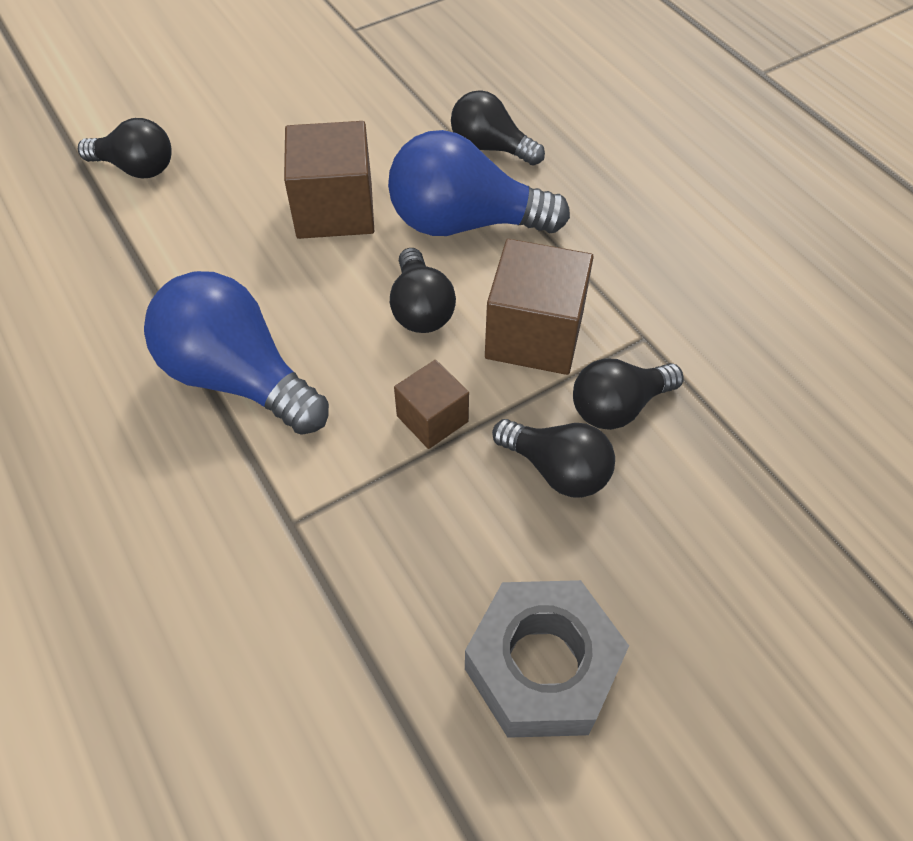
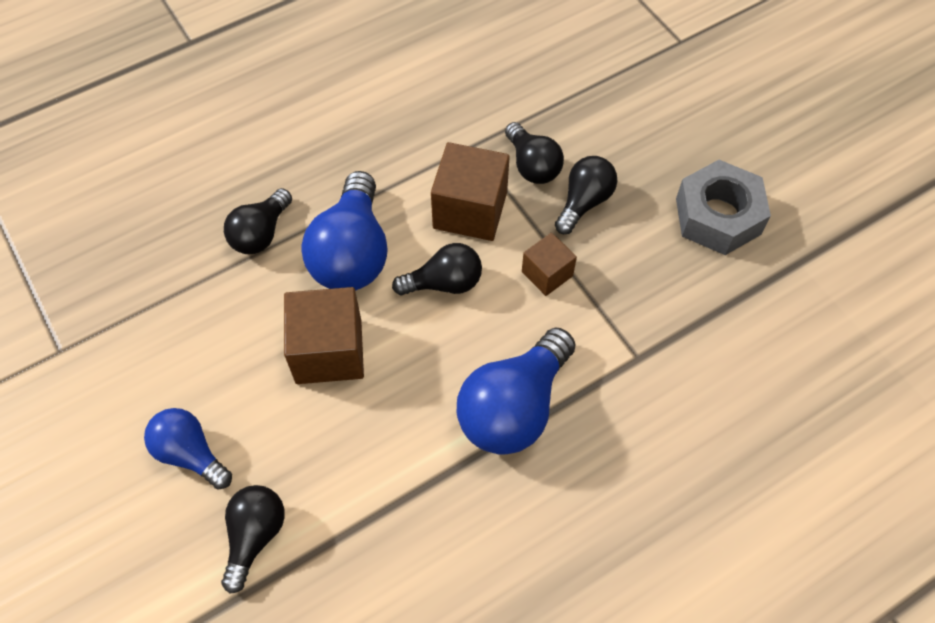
camera: 90 degrees left, 5 degrees up
(232, 119) = (190, 453): none -> blue light bulb

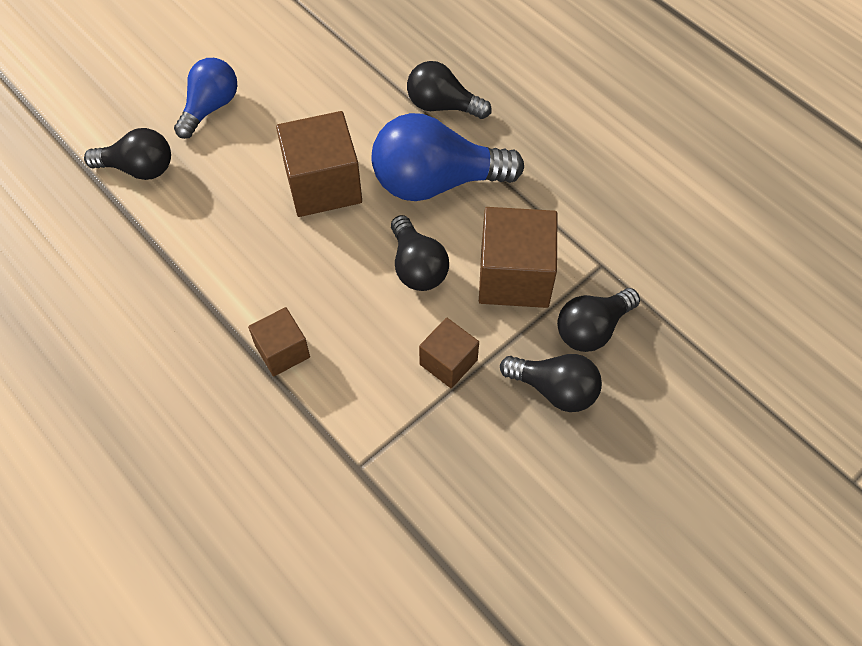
camera: 80 degrees right, 0 degrees up
(514, 407) = (282, 351): blue light bulb -> brown cube
(718, 216) = (573, 546): grey nut -> none

